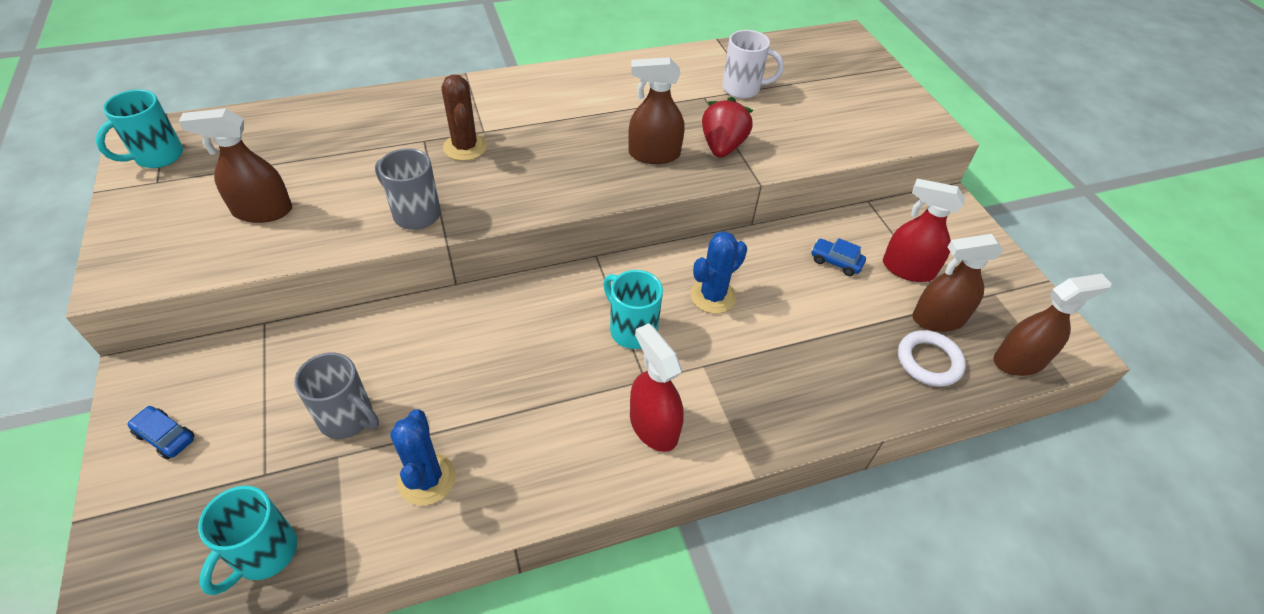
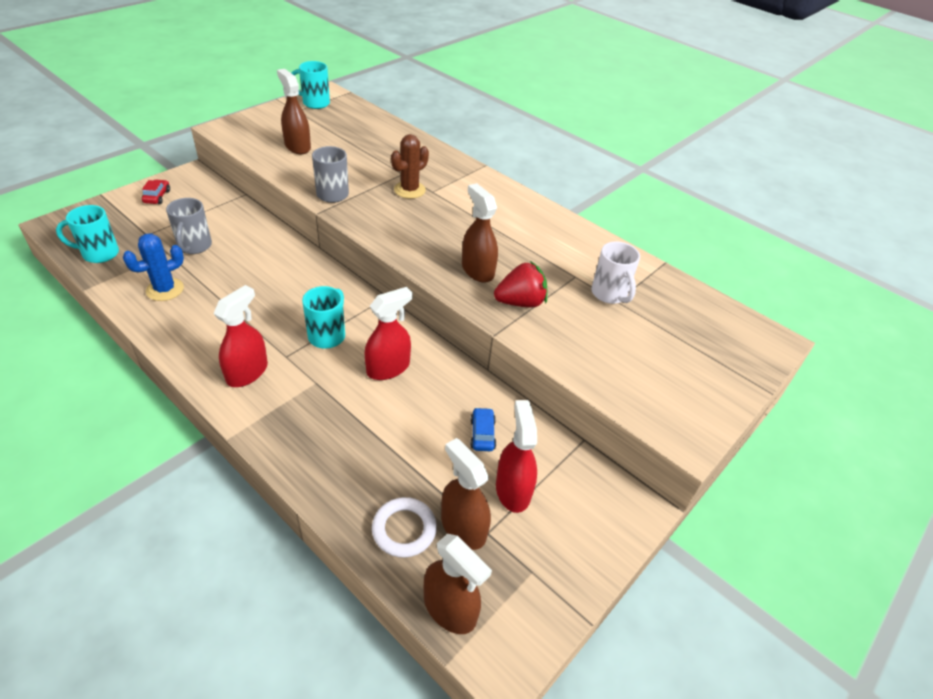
camera: 60 degrees right, 5 degrees down
(165, 437) = (157, 197): blue car -> red car
(713, 296) = (388, 368): blue cactus -> red spray bottle

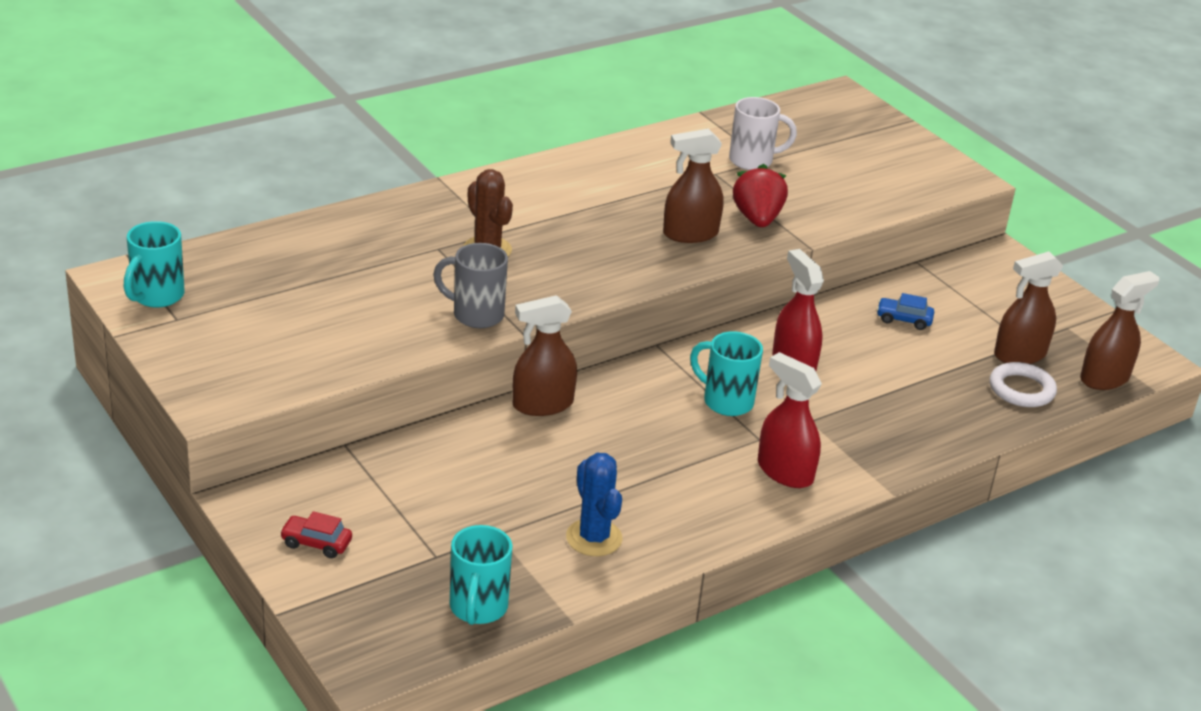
camera: 75 degrees left, 10 degrees down
(194, 246) = (487, 505): grey mug -> none
(297, 146) = (314, 331): brown spray bottle -> brown spray bottle (542, 404)
(513, 490) = (977, 317): red spray bottle -> none

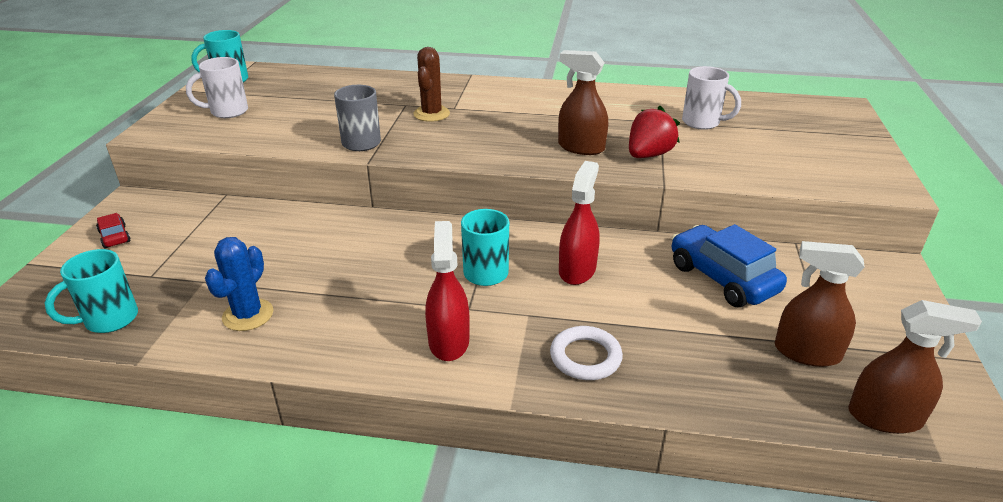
camera: 45 degrees right, 0 degrees up
(250, 339) = (227, 112): none -> white mug
(542, 404) = (364, 220): brown spray bottle -> none
(903, 320) = (722, 278): blue car -> blue car, size x2.07
(1021, 389) = (768, 383): white ring -> white ring (585, 357)

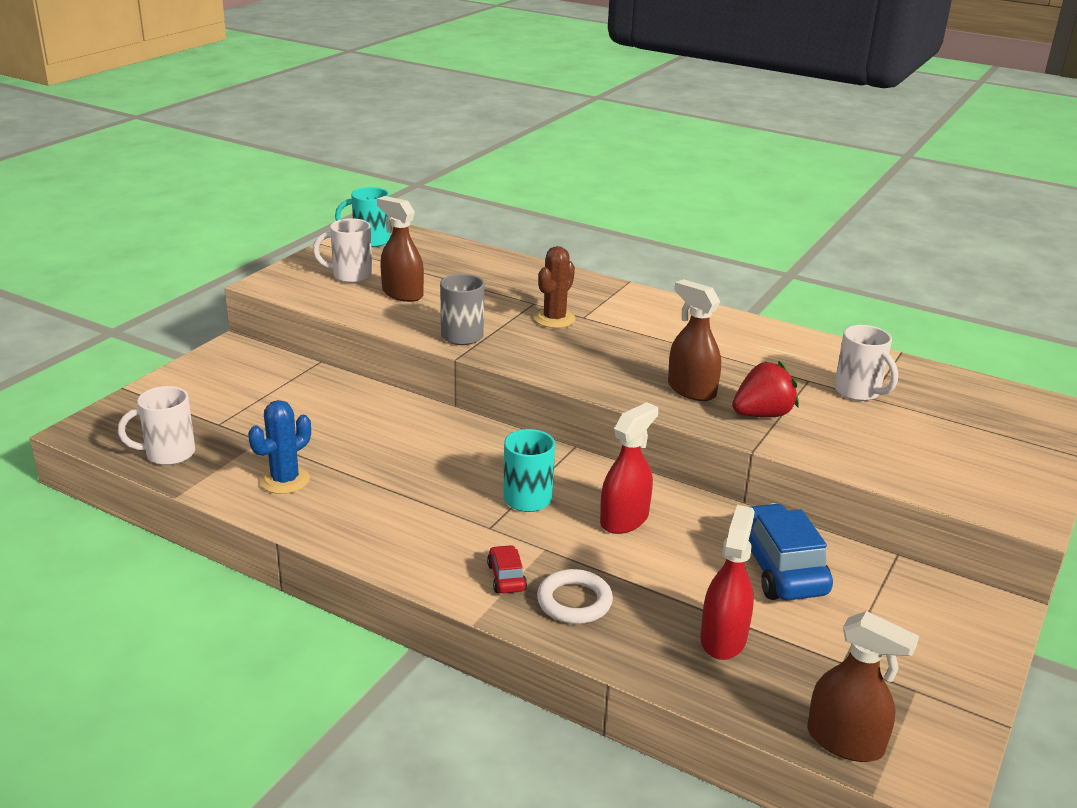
camera: 20 degrees right, 5 degrees down
(109, 320) = (168, 454): turquoise mug -> white mug
(115, 237) = (203, 380): red car -> red car (506, 577)
(449, 341) = (452, 551): red spray bottle -> red spray bottle (723, 638)
(806, 352) = (812, 662): brown spray bottle -> brown spray bottle (402, 294)

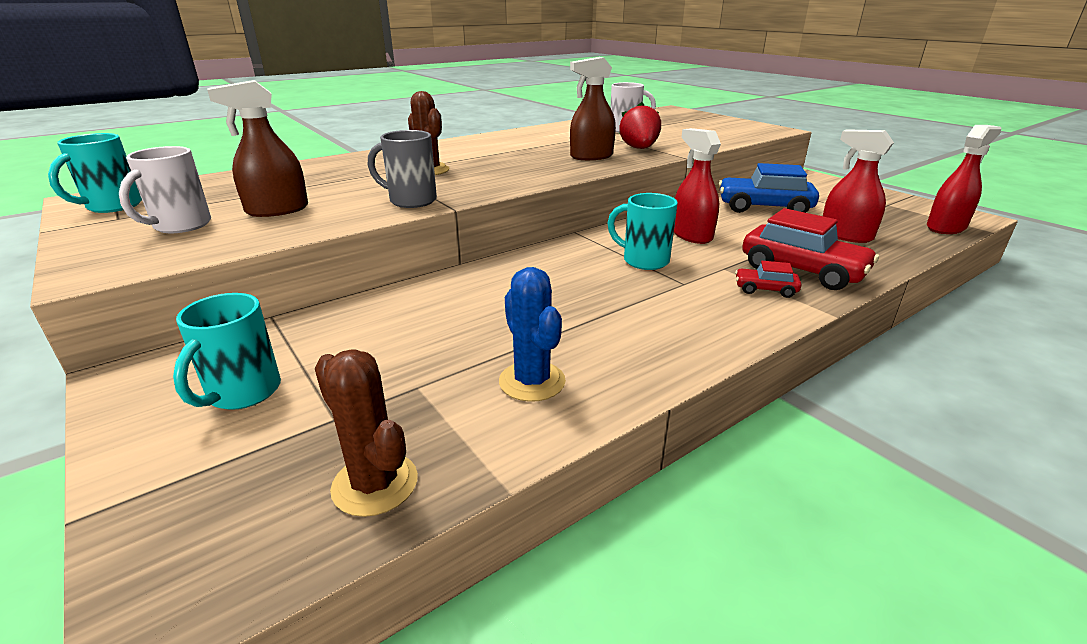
camera: 65 degrees left, 0 degrees up
(168, 454) = (375, 484): white mug -> brown cactus
(230, 387) = (243, 393): none -> turquoise mug
(574, 601) = (802, 271): white ring -> red car
(845, 741) = (946, 227): brown spray bottle -> red spray bottle

